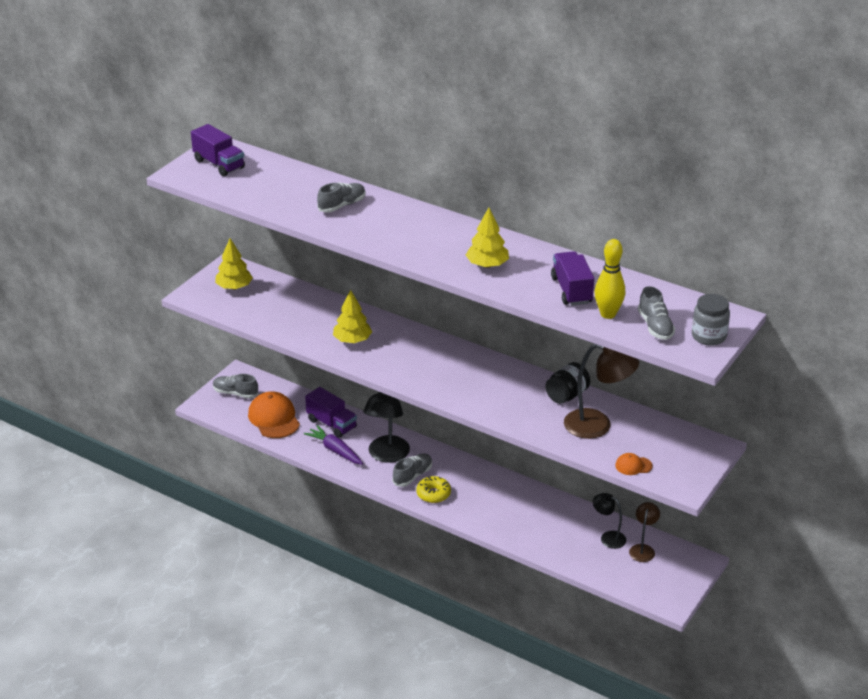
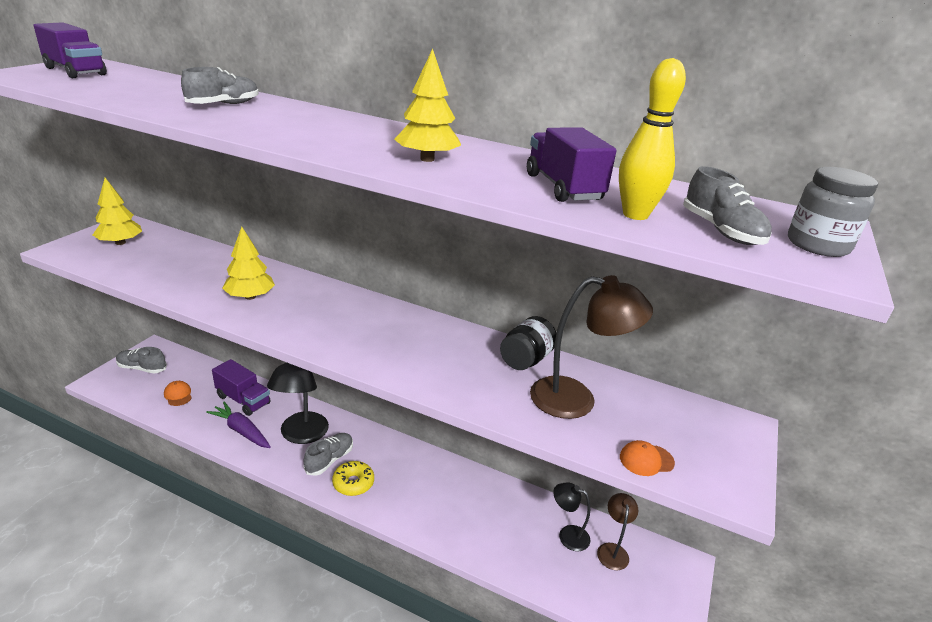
camera: 10 degrees left, 5 degrees down
(274, 418) = (178, 395): orange cap -> orange cap, size x0.48

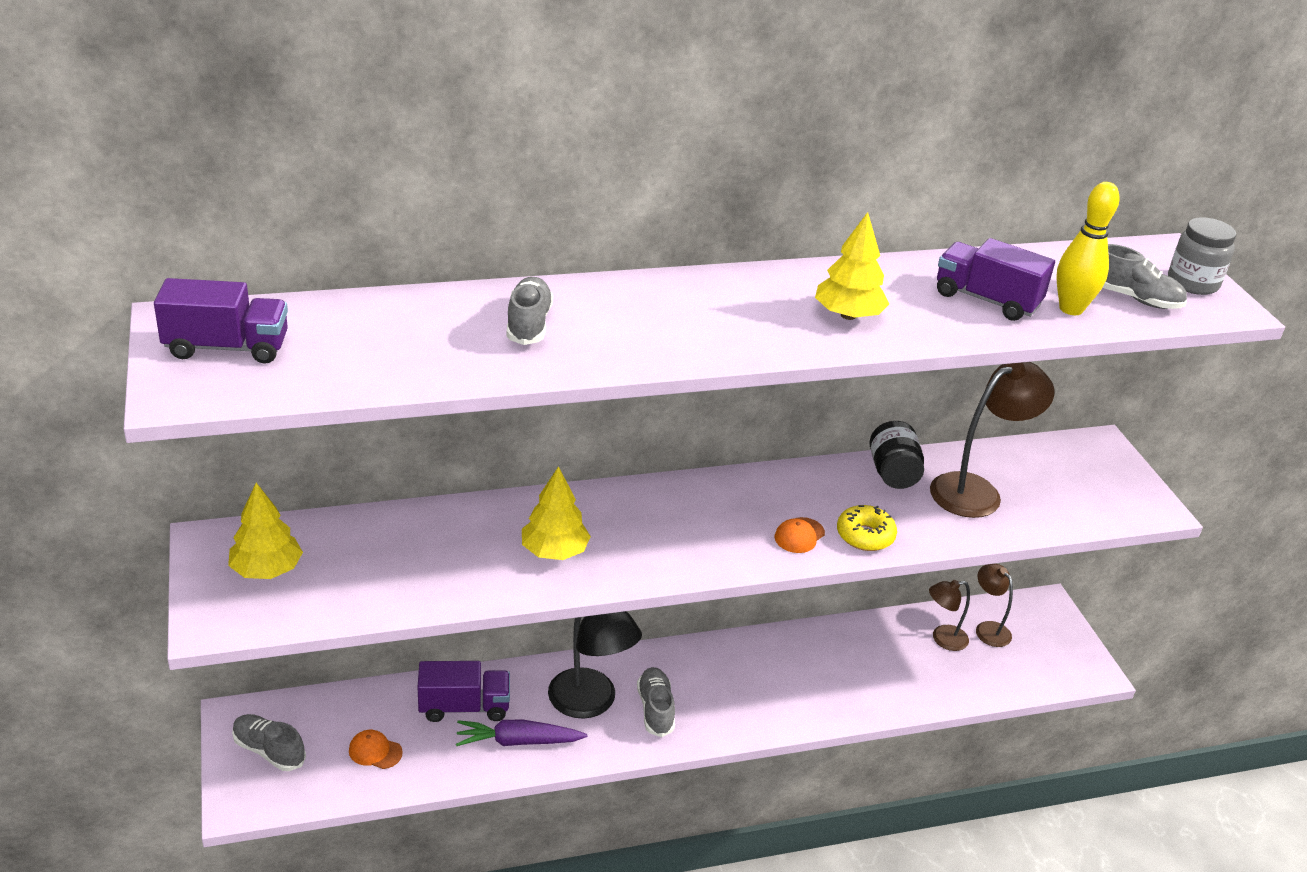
camera: 40 degrees left, 5 degrees up
(142, 368) = (269, 751): grey shoe -> grey shoe turned 60 degrees clockwise
(353, 483) = (710, 716): yellow donut -> yellow donut (865, 536)
(567, 535) = (942, 639): black lamp -> brown lamp
(646, 460) = (1079, 516): orange cap -> orange cap (799, 535)

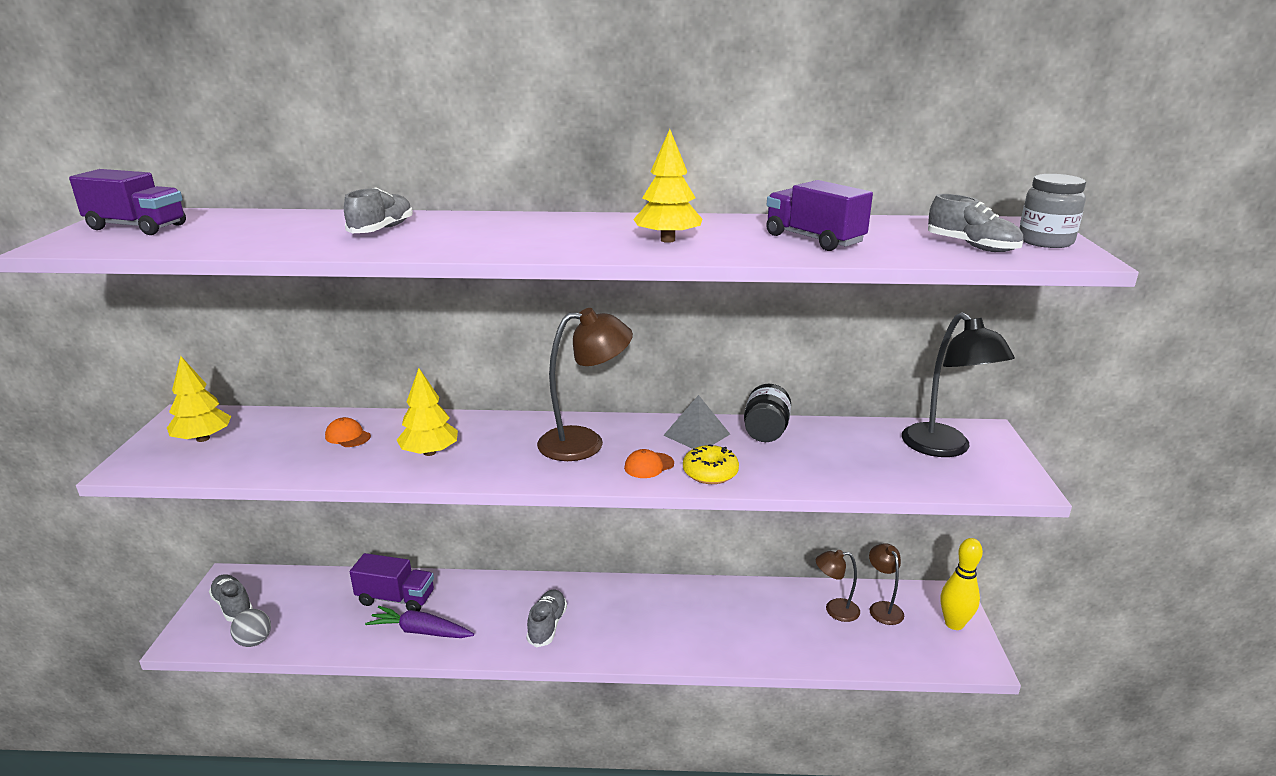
camera: 20 degrees right, 10 degrees down
(329, 789) = (254, 641): none -> grey ball
(375, 751) = (307, 620): orange cap -> orange cap (348, 436)
(590, 703) = (496, 612): black lamp -> black lamp (944, 448)
(825, 486) = (696, 434): none -> grey pyramid
(976, 491) = (839, 452): brown lamp -> brown lamp (585, 443)
(1071, 309) = (897, 248): yellow bowling pin -> yellow bowling pin (954, 624)

